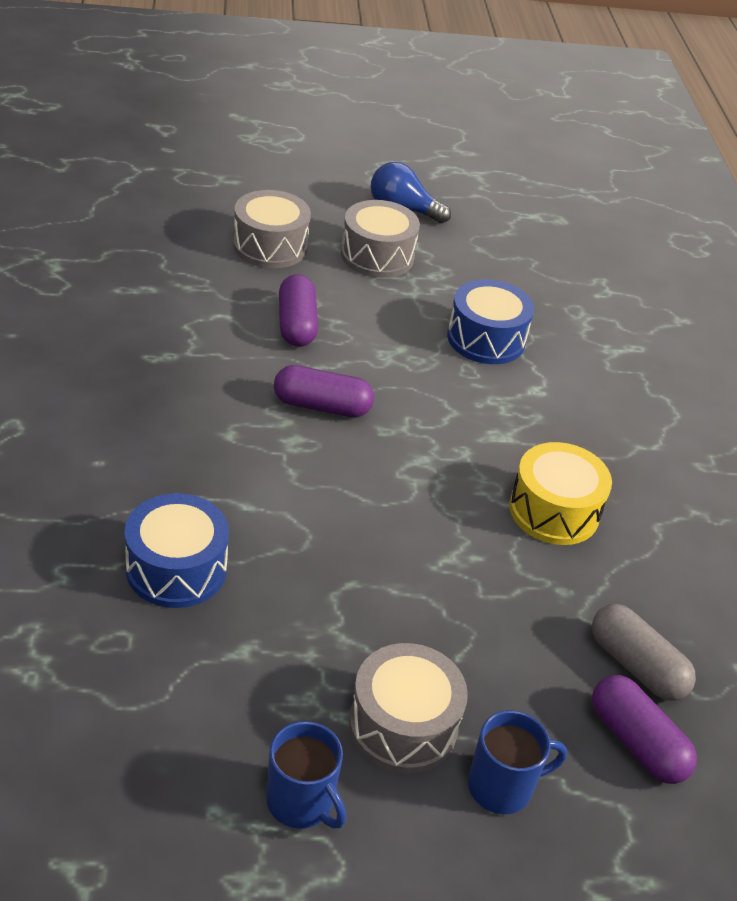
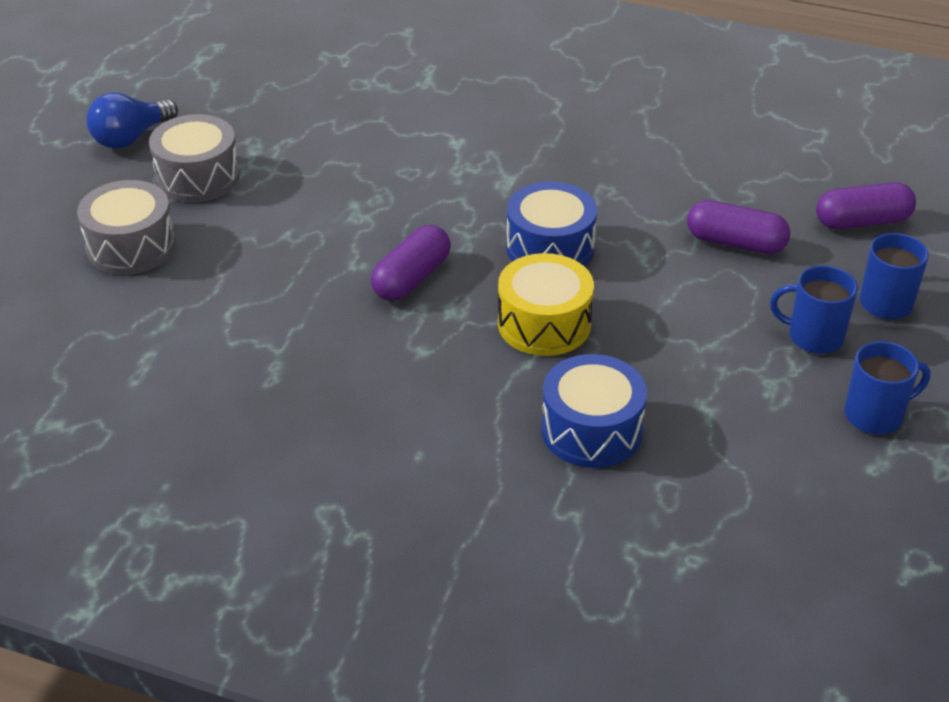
camera: 60 degrees left, 0 degrees up
(296, 324) = (277, 262): purple capsule -> purple capsule (735, 243)
(403, 725) = (814, 336): grey drum -> blue mug
(486, 339) = (370, 148): blue drum -> blue drum (550, 248)
(554, 511) = (611, 182): yellow drum -> yellow drum (544, 324)
(636, 666) = (790, 196): grey capsule -> none

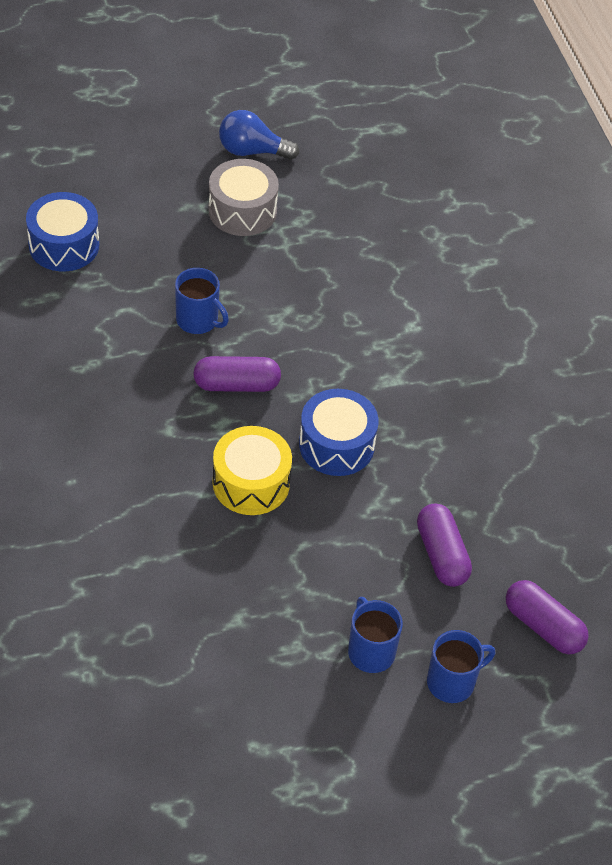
camera: 50 degrees right, 10 degrees up
(131, 246) = (144, 222): grey drum -> none
(591, 430) = (165, 562): blue drum -> blue drum (64, 245)
(875, 415) = (312, 725): blue mug -> blue mug (198, 320)

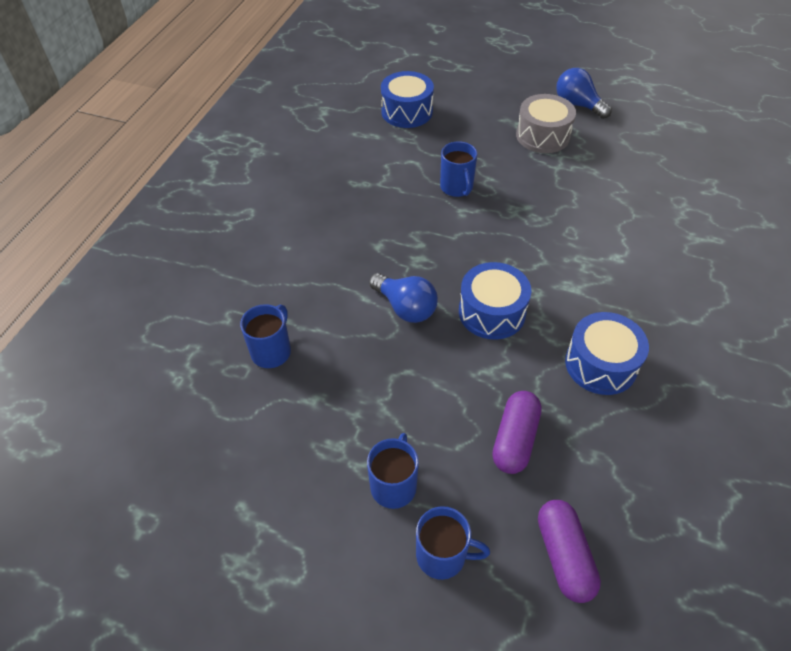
camera: 40 degrees right, 0 degrees up
(156, 597) = (272, 351): none -> blue mug
(236, 384) = (450, 238): purple capsule -> none
(251, 483) = (405, 307): yellow drum -> blue light bulb
(467, 446) = (600, 364): none -> blue drum

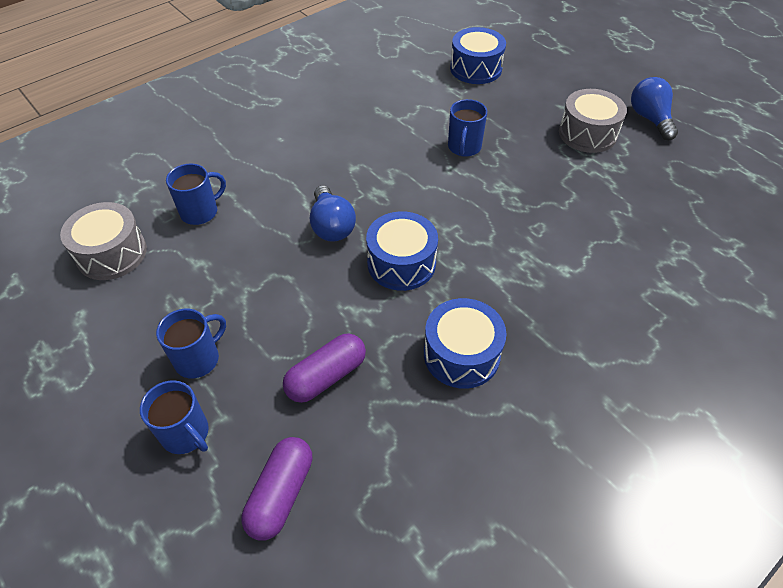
camera: 30 degrees right, 0 degrees up
(219, 434) = (112, 253): none -> grey drum

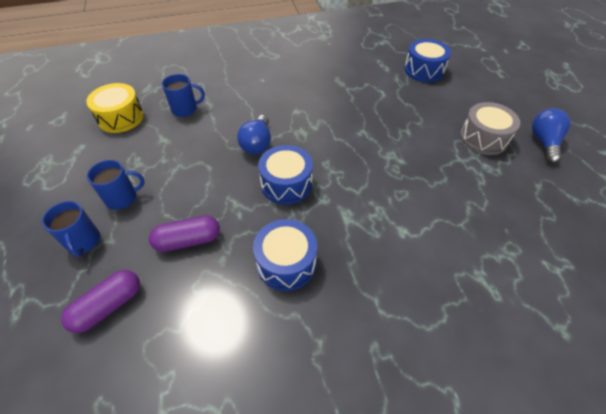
camera: 25 degrees right, 0 degrees up
(112, 253) = (121, 118): grey drum -> yellow drum
(464, 147) = (381, 120): blue mug -> none

